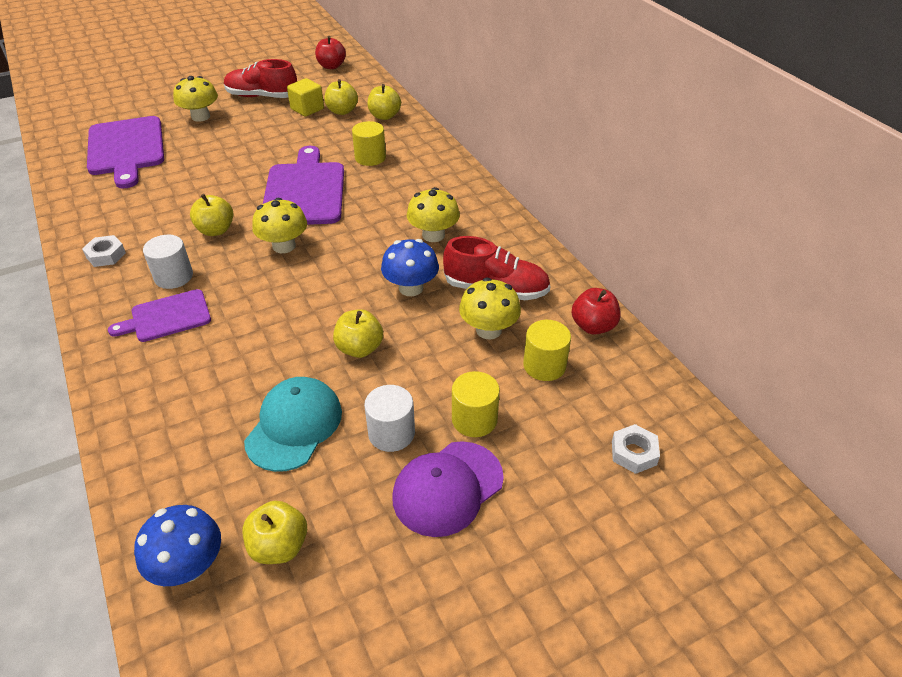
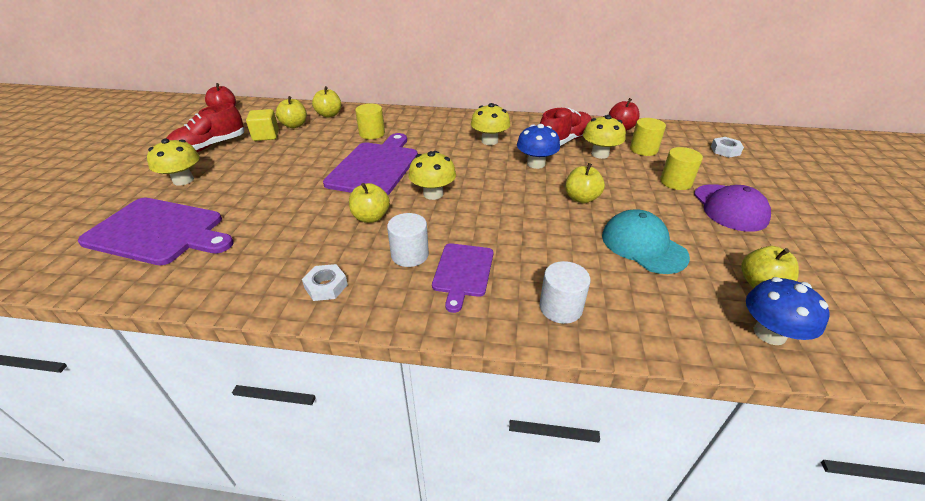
camera: 55 degrees left, 5 degrees down
(304, 191) = (375, 167): purple cutting board -> purple cutting board turned 75 degrees clockwise
(391, 433) = (672, 211): white cylinder -> white cylinder (560, 308)

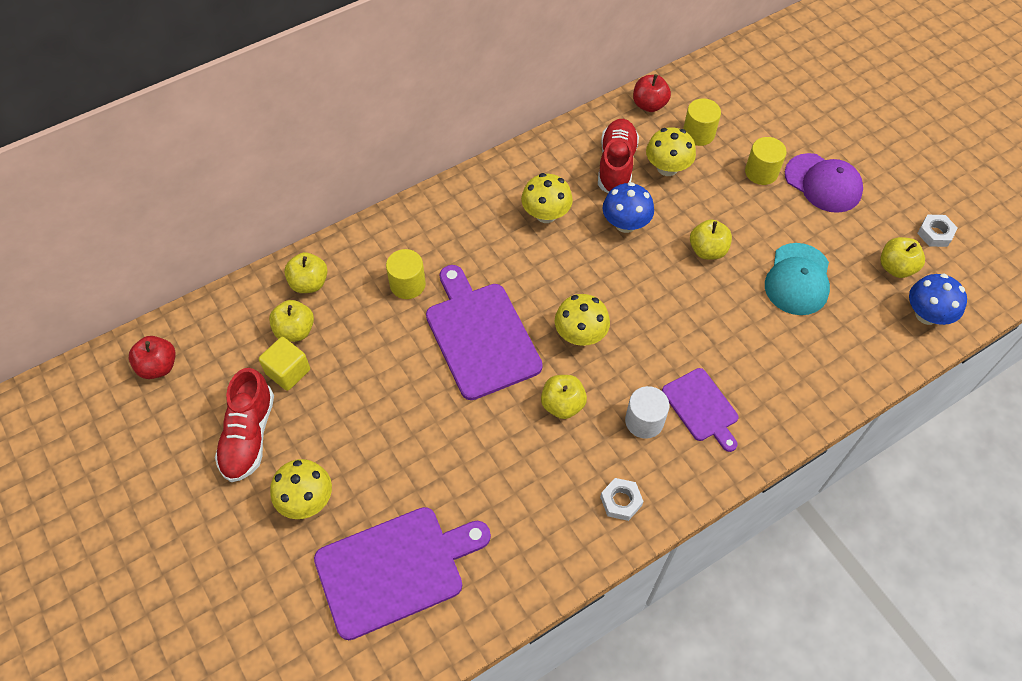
camera: 40 degrees left, 20 degrees up
(560, 308) = (796, 389): white cylinder -> none
(643, 245) = (797, 279): turquoise cap -> turquoise cap turned 90 degrees counterclockwise
(725, 150) = (766, 89): white nut -> white nut (935, 233)

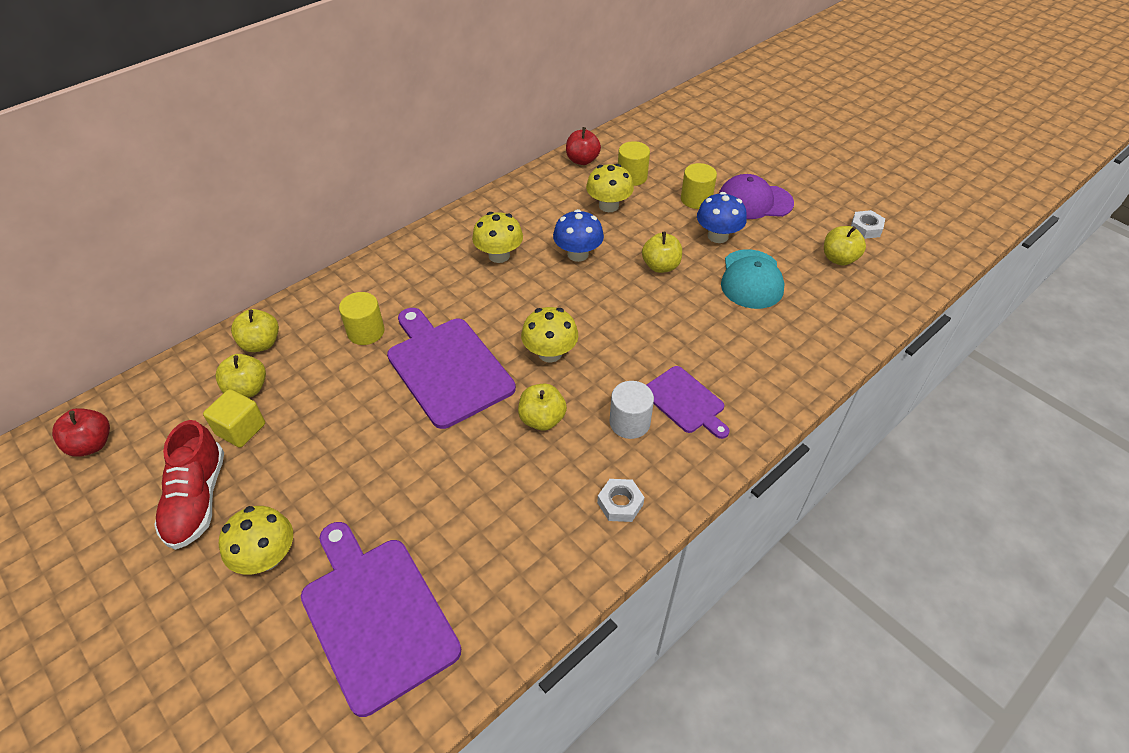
camera: 10 degrees left, 10 degrees down
(395, 569) = (376, 616): purple cutting board -> purple cutting board turned 90 degrees counterclockwise
(616, 165) = (560, 209): red shoe -> none
(823, 183) = (754, 201): purple cap -> purple cap turned 150 degrees clockwise
(926, 314) = (879, 293): blue mushroom -> blue mushroom (718, 236)

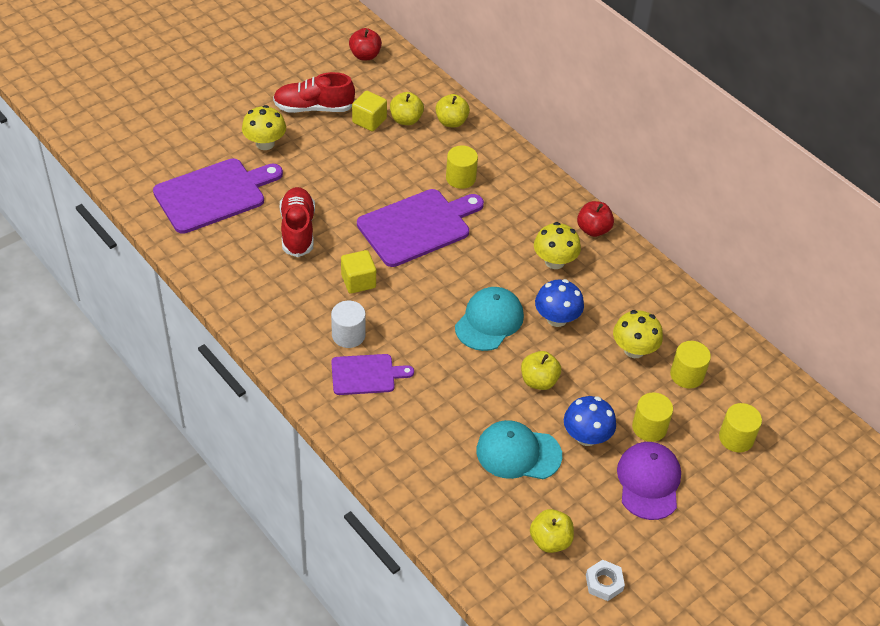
camera: 90 degrees right, 0 degrees up
(454, 493) = (298, 230): none -> red shoe
(542, 419) = (358, 281): yellow apple -> yellow cube
(550, 353) = (428, 290): yellow mushroom -> none
(582, 160) = (714, 334): red apple -> red apple (593, 229)
(589, 302) = (489, 321): none -> turquoise cap
(620, 503) = (274, 321): white nut -> none
(685, 401) = (366, 375): purple cutting board -> purple cutting board turned 150 degrees counterclockwise
(693, 155) = (736, 438): none -> yellow cylinder

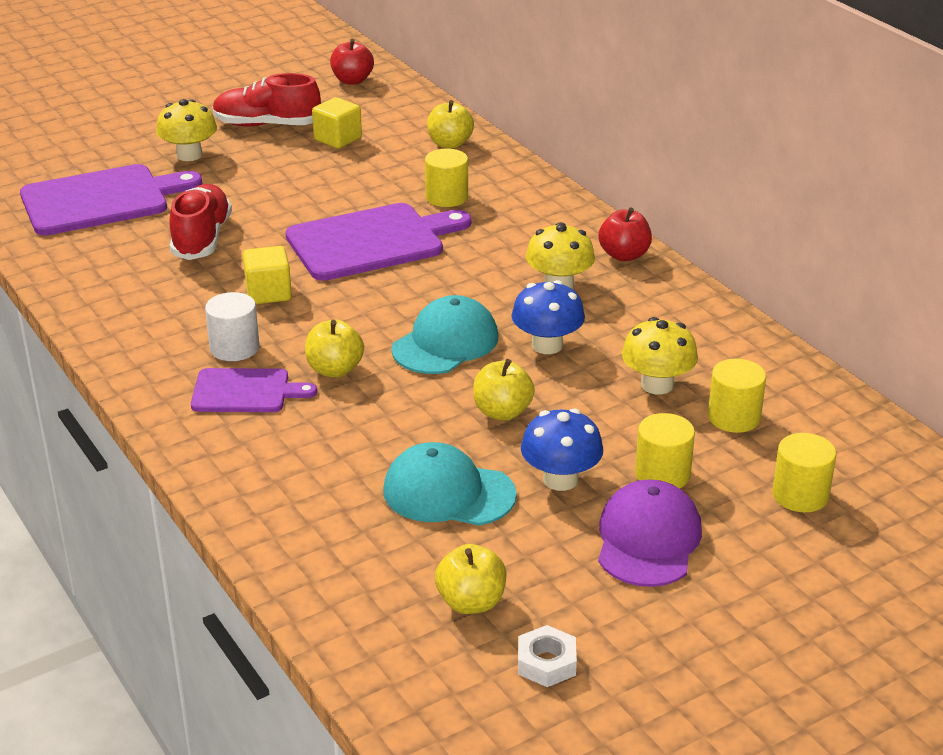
camera: 10 degrees right, 15 degrees down
(406, 120) = (388, 140): yellow apple -> yellow apple (334, 369)

